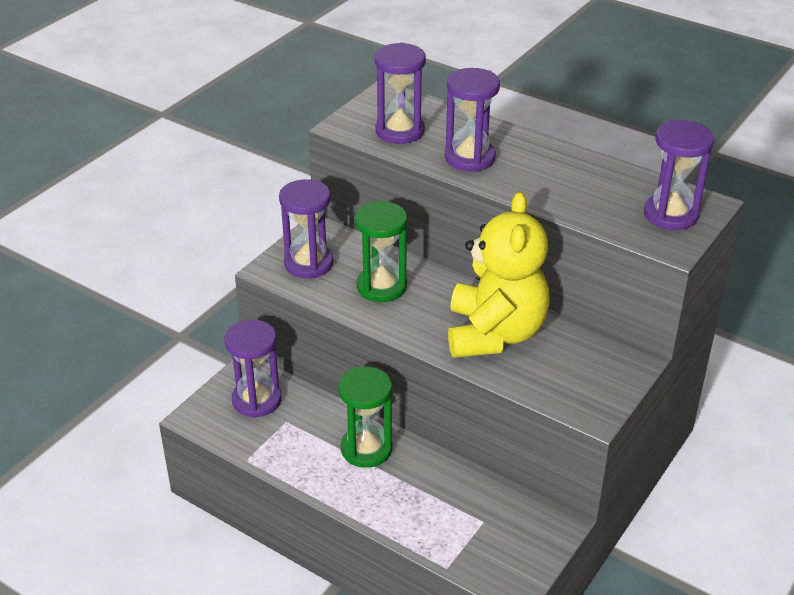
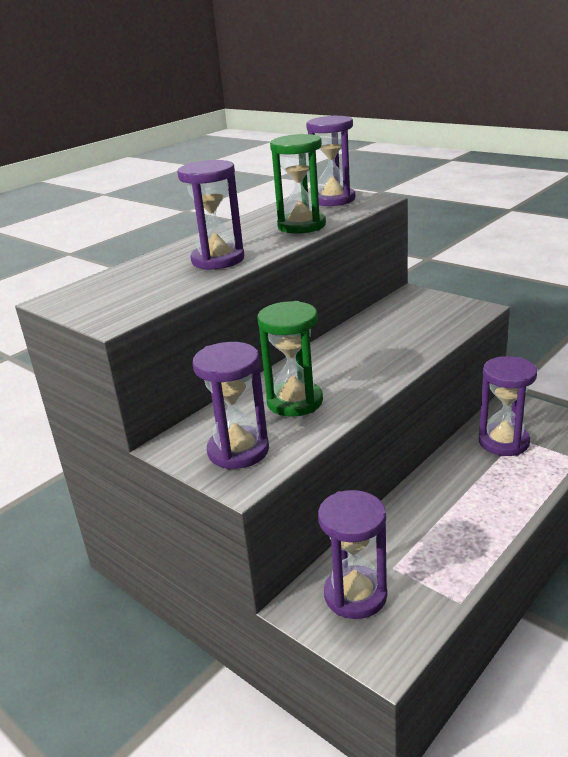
camera: 80 degrees left, 10 degrees down
(366, 449) = (434, 505): green hourglass -> green hourglass (301, 226)
(400, 131) = (145, 290): purple hourglass -> purple hourglass (503, 442)
(495, 334) = (377, 345): yellow teddy bear -> none

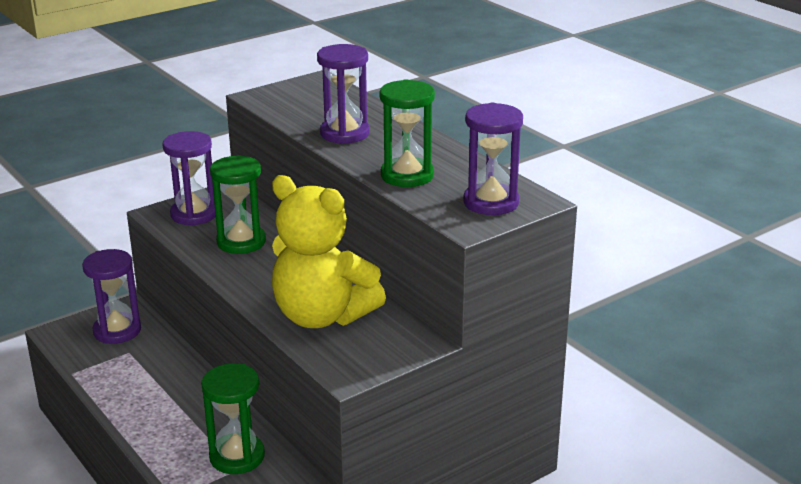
camera: 100 degrees right, 0 degrees up
(405, 333) = (322, 316): none -> yellow teddy bear
(503, 442) = (237, 456): purple hourglass -> green hourglass

